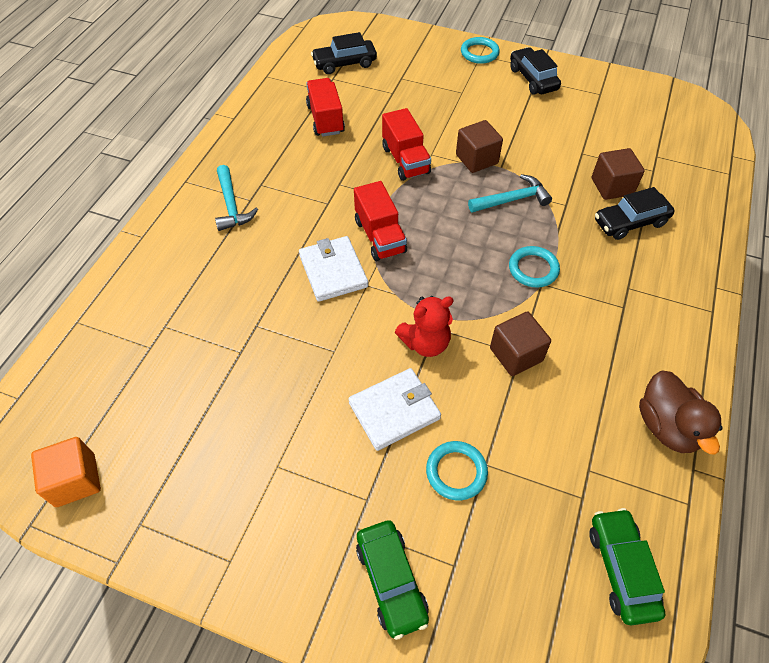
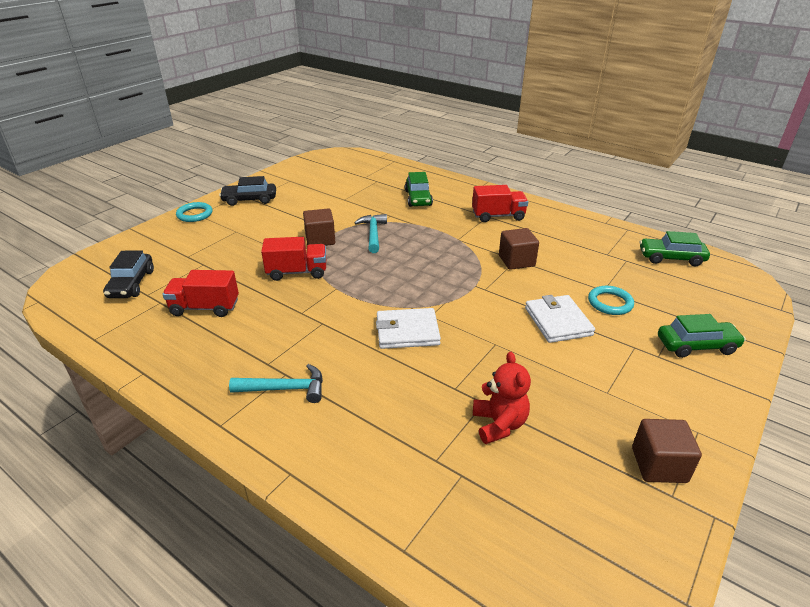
camera: 75 degrees left, 20 degrees down
(75, 480) = (628, 553): orange cube -> none
(380, 236) = (379, 300): red truck -> red truck (498, 216)
(425, 343) = (498, 296): red teddy bear -> red teddy bear (499, 424)
(533, 269) = (443, 239): turquoise ring -> none
(612, 186) = (383, 196): brown cube -> brown cube (659, 465)
(630, 222) = (418, 198): black car -> green car
(667, 426) = (577, 223): brown duck -> none

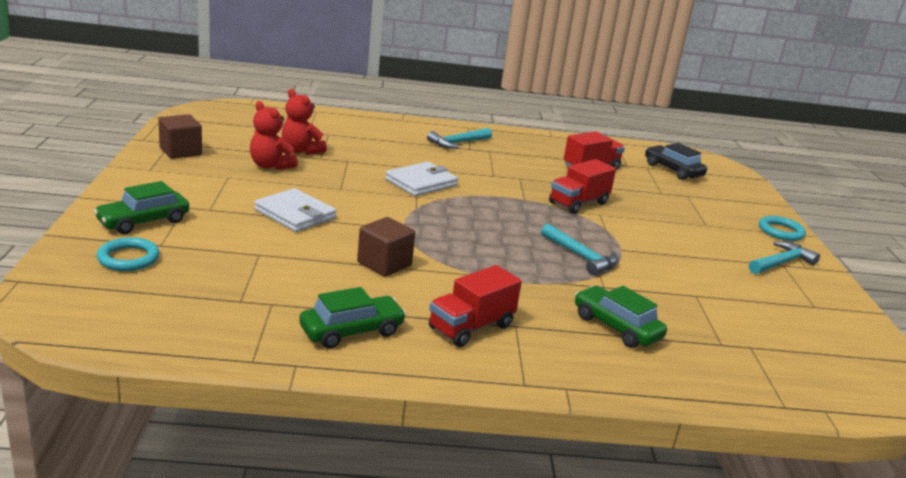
camera: 140 degrees right, 10 degrees down
(249, 200) = (781, 263): black car -> turquoise hammer
(320, 240) = (618, 236): brown cube -> none
(551, 401) = (271, 166): none -> red teddy bear
(610, 303) = (246, 242): turquoise ring -> turquoise ring (128, 258)
(671, 258) = (171, 321): green car -> green car (352, 331)

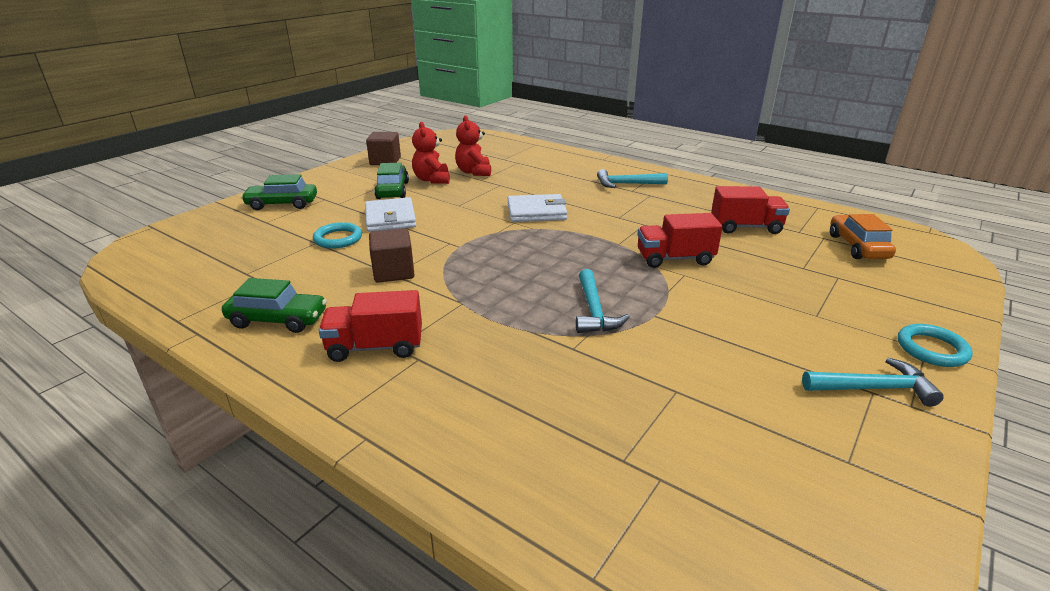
camera: 40 degrees right, 5 degrees up
(128, 258) = (232, 227): turquoise ring -> turquoise ring (338, 239)
(616, 327) = (519, 394): green car -> green car (393, 190)
(673, 170) = (857, 247): black car -> orange car

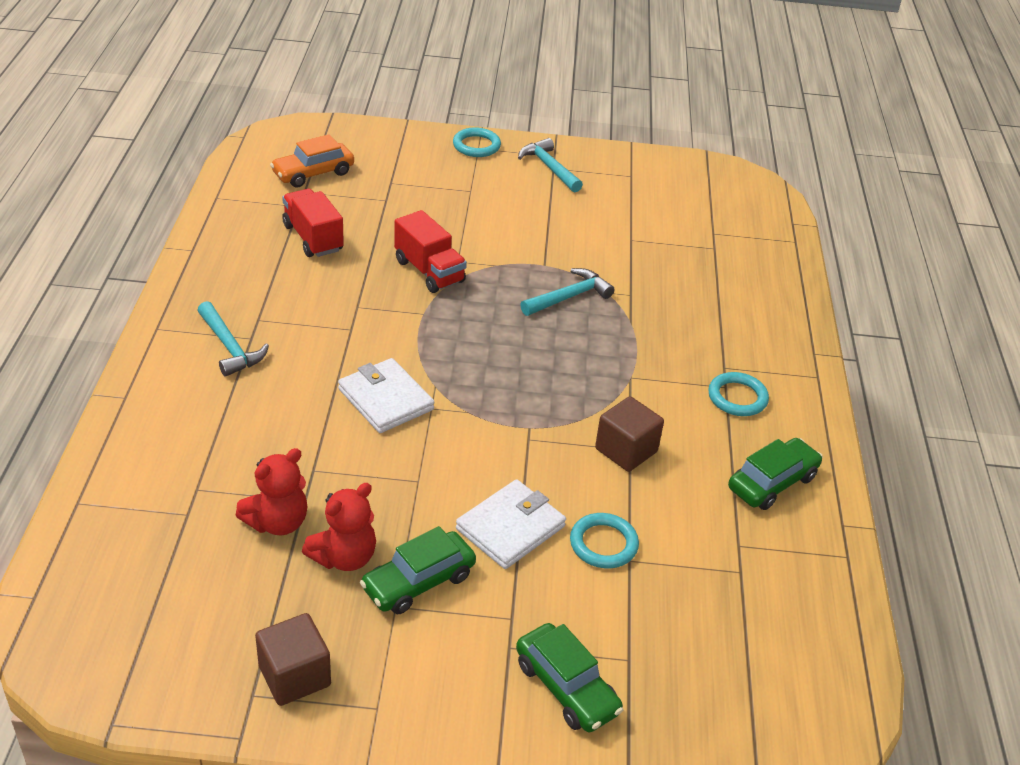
camera: 125 degrees left, 10 degrees up
(278, 320) = (772, 483): green car -> green car turned 75 degrees clockwise
(375, 347) = (737, 397): red truck -> turquoise ring

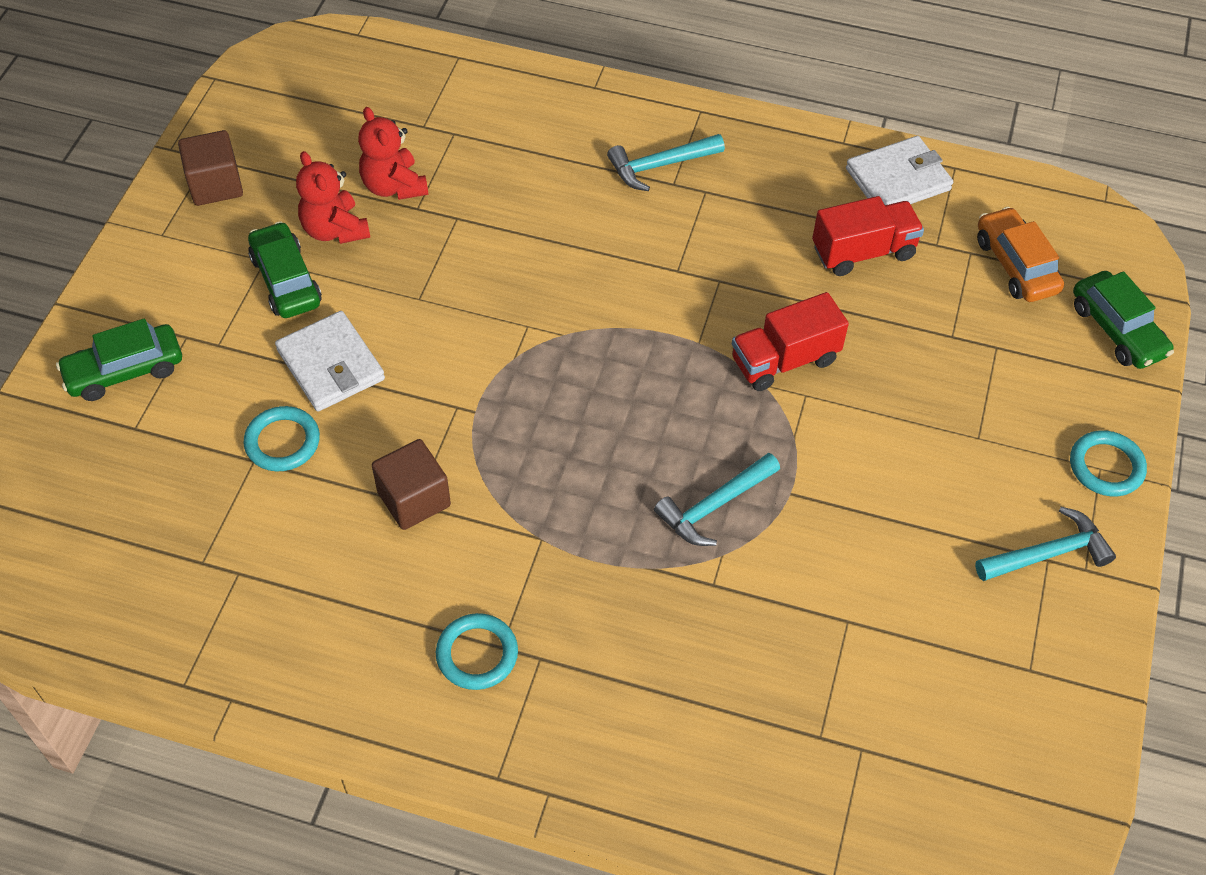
camera: 105 degrees right, 15 degrees up
(385, 399) = (549, 287): white wallet -> white wallet (898, 179)
(569, 297) = (714, 506): turquoise hammer -> turquoise hammer turned 75 degrees clockwise
(772, 483) = (319, 643): green car -> green car (1117, 330)

